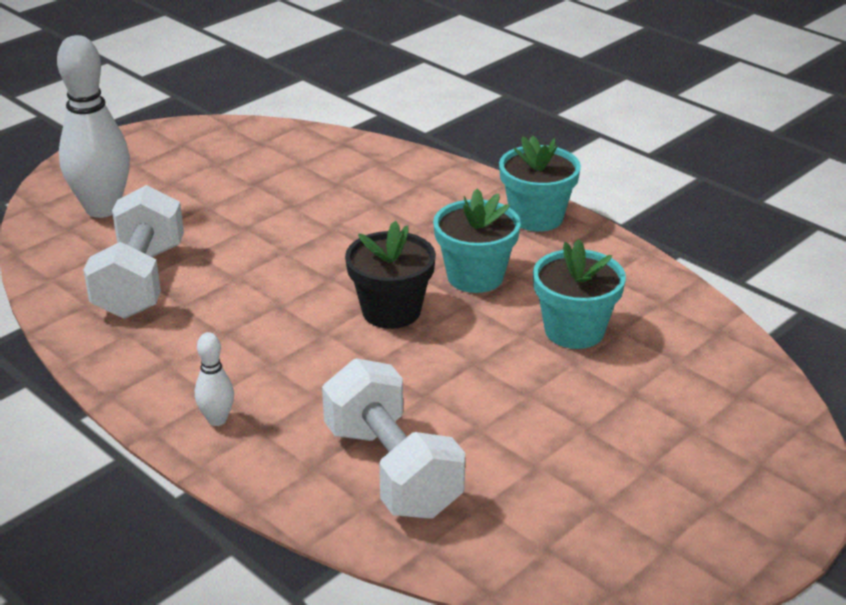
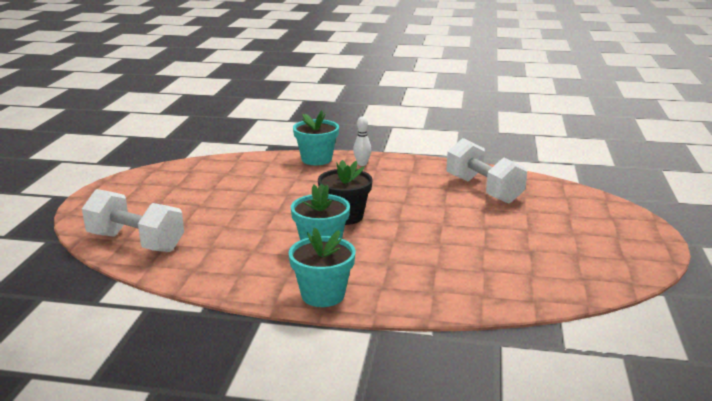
camera: 145 degrees right, 10 degrees down
(102, 209) = (573, 209): white bowling pin -> none
(392, 470) = (272, 171): white dumbbell -> white dumbbell (136, 242)
(574, 330) = (237, 238): turquoise flower pot -> turquoise flower pot (316, 159)

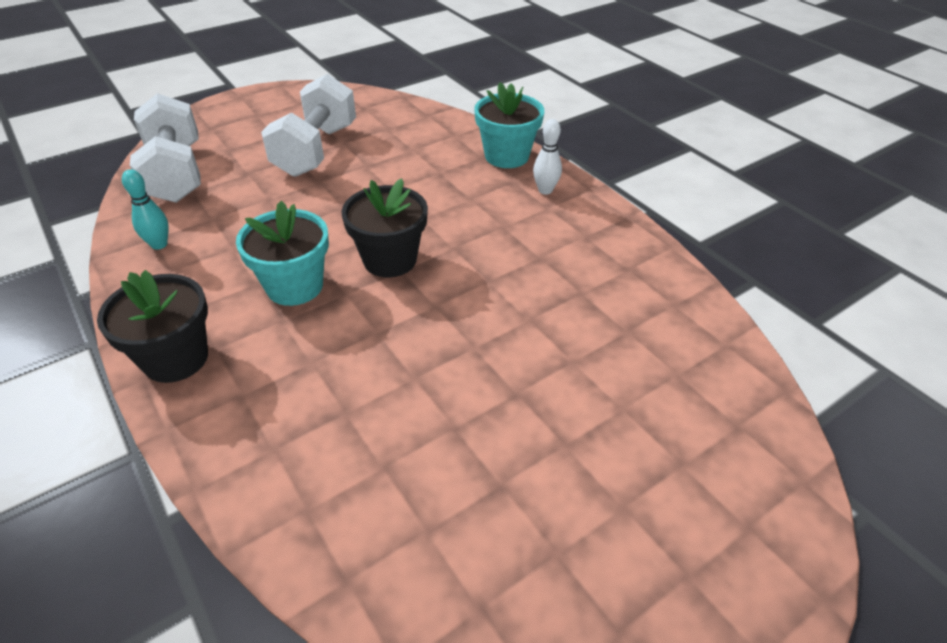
camera: 45 degrees right, 20 degrees up
(205, 269) = (159, 244): none -> turquoise bowling pin
(323, 295) = (175, 358): turquoise flower pot -> black flower pot
(483, 190) = (628, 326): white dumbbell -> white dumbbell (316, 150)

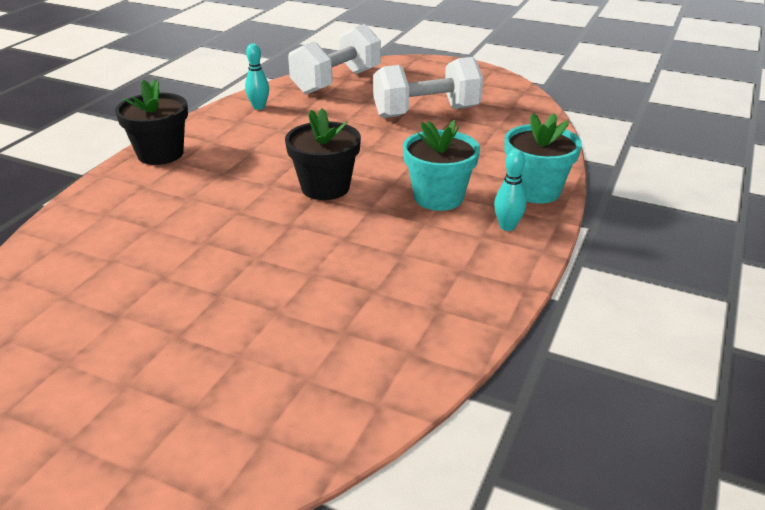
camera: 60 degrees right, 10 degrees down
(294, 286) = (260, 164): turquoise flower pot -> turquoise flower pot (438, 197)
(545, 190) = (507, 226): white bowling pin -> turquoise bowling pin

